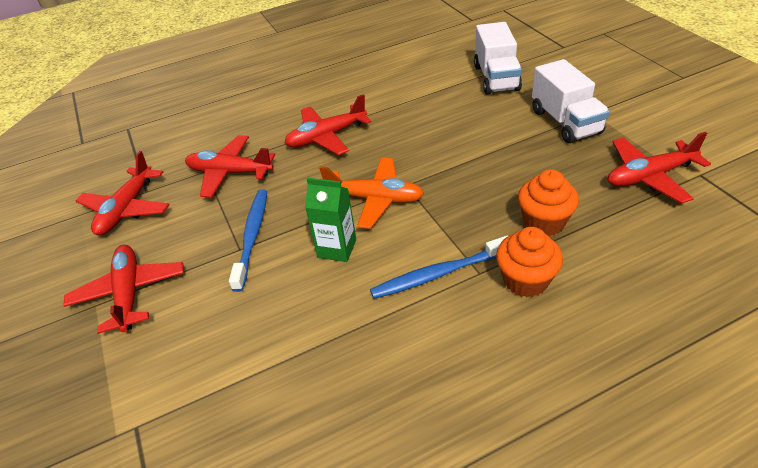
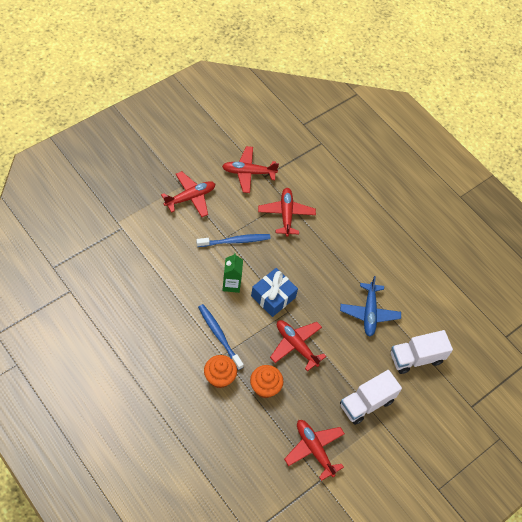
camera: 65 degrees right, 15 degrees up
(326, 137) = (328, 259): red plane -> red plane (296, 345)
(375, 199) = (273, 297): orange plane -> blue gift
(423, 108) = (369, 313): none -> blue plane

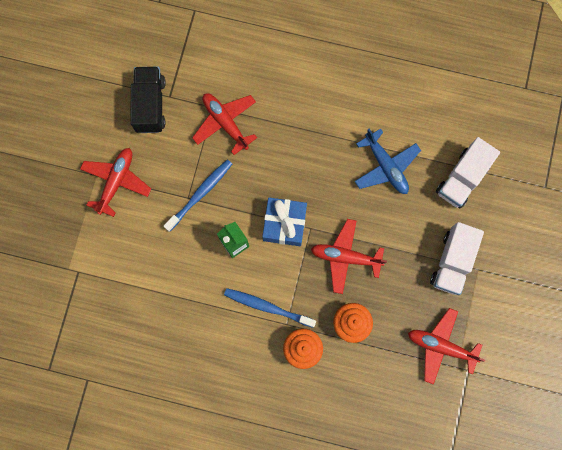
camera: 30 degrees left, 20 degrees up
(248, 172) = (150, 105): red plane -> black truck

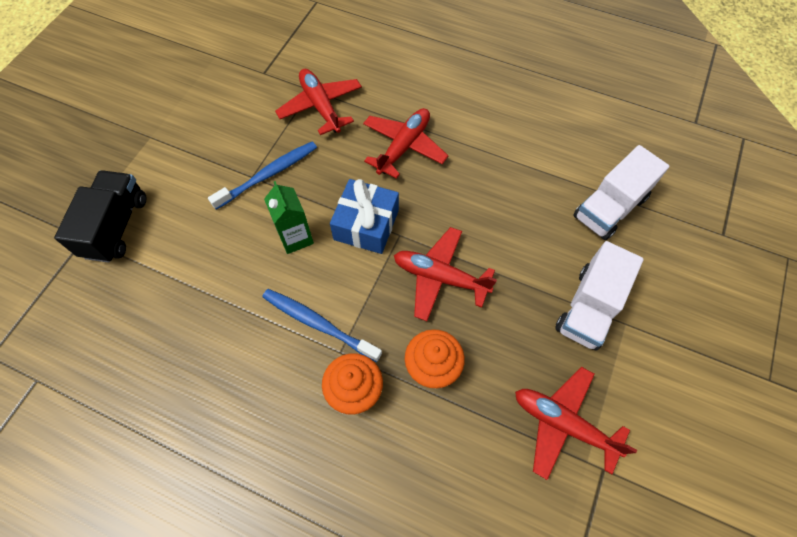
camera: 10 degrees right, 15 degrees down
(116, 182) = (171, 147): red plane -> red plane (404, 147)
(150, 105) = (239, 77): black truck -> black truck (116, 227)
(386, 166) = (510, 179): blue plane -> none

